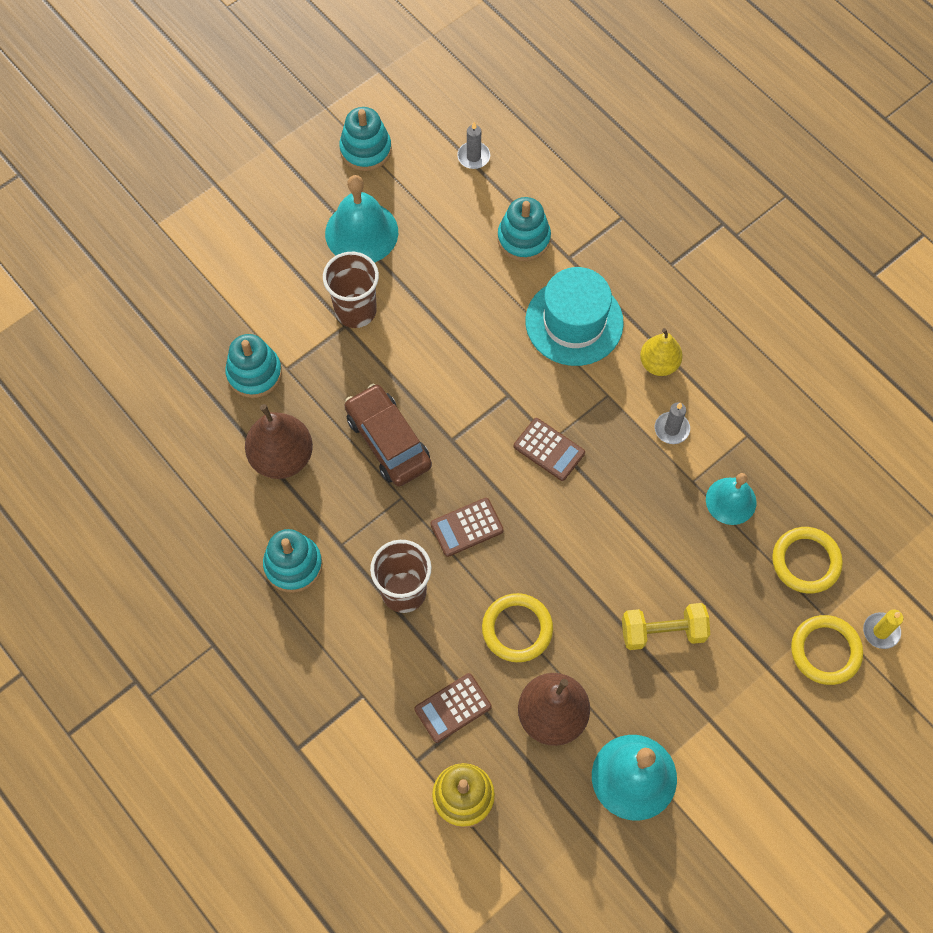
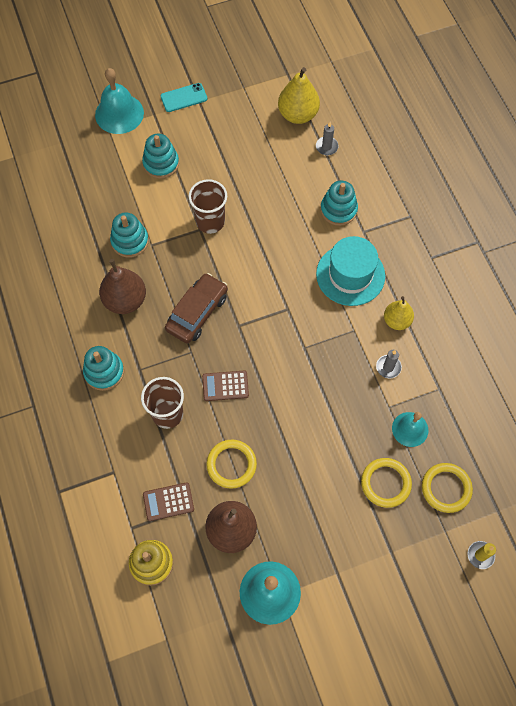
camera: 20 degrees right, 0 degrees up
(247, 148) = (184, 98): none -> turquoise phone
(361, 232) = (234, 173): turquoise bell -> turquoise bell (119, 113)
(365, 149) = (258, 121): turquoise stacking toy -> turquoise stacking toy (161, 163)
(388, 441) = (197, 312): brown car -> brown car turned 45 degrees clockwise
(416, 124) = (298, 115): none -> yellow pear
(549, 449) = (300, 353): brown calculator -> none
(663, 631) = (328, 501): yellow dumbbell -> none
(825, 651) = (436, 555): yellow ring -> yellow ring (385, 483)

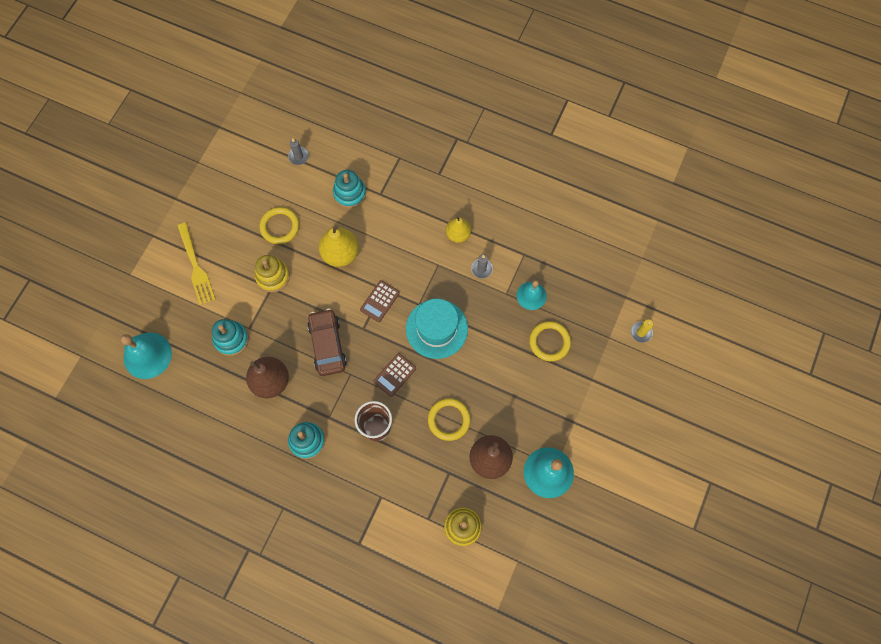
camera: 45 degrees left, 5 degrees up
(119, 113) = (127, 257): turquoise bell -> turquoise bell (147, 355)
(161, 163) = (196, 266): turquoise stacking toy -> yellow fork
(168, 502) = (434, 480): brown calculator -> brown calculator (380, 301)
(184, 98) = (162, 205): turquoise phone -> none
(210, 222) = (273, 276): brown cup -> yellow stacking toy
(298, 115) = (256, 150): yellow pear -> yellow pear (340, 254)
(350, 275) = (400, 230): turquoise hat -> turquoise hat (436, 328)
(446, 488) = (585, 311): yellow ring -> yellow ring (280, 227)

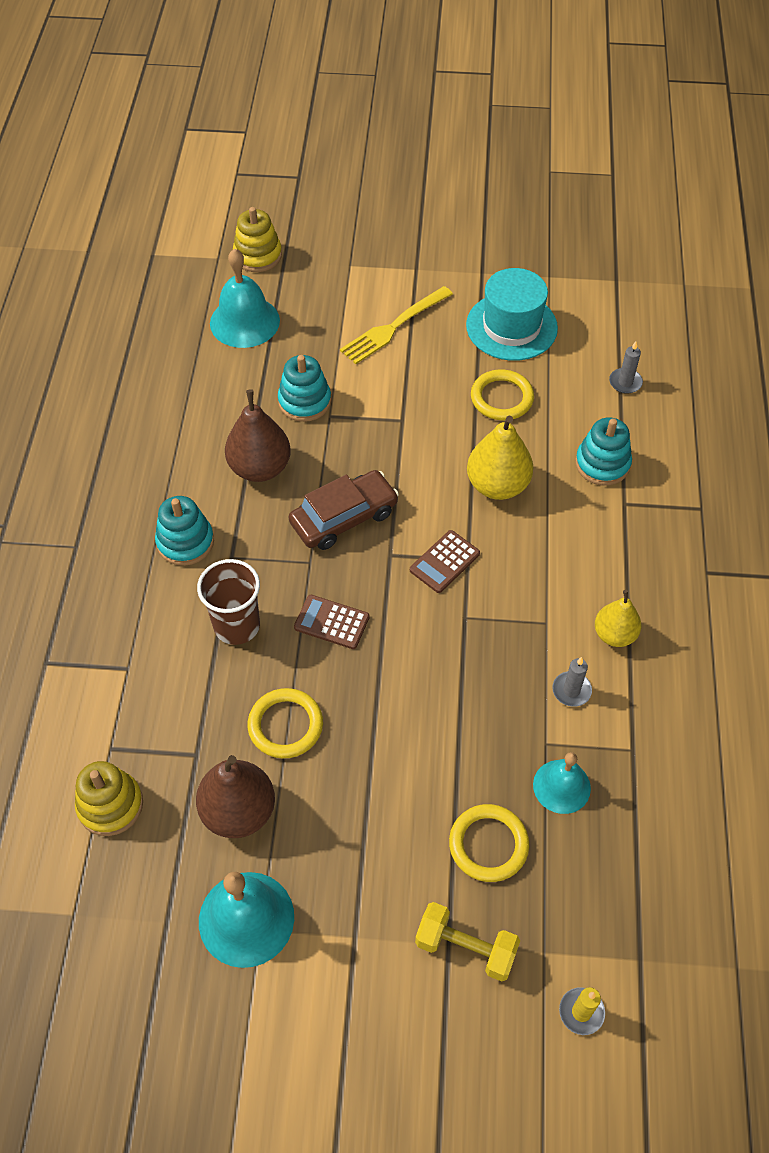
camera: 70 degrees right, 15 degrees down
(273, 276) = (420, 416): yellow stacking toy -> yellow stacking toy (258, 255)
(380, 301) = (444, 562): brown calculator -> brown calculator turned 60 degrees counterclockwise
(436, 328) = (434, 656): turquoise hat -> turquoise hat (511, 326)
(596, 372) = (466, 947): none -> yellow dumbbell

